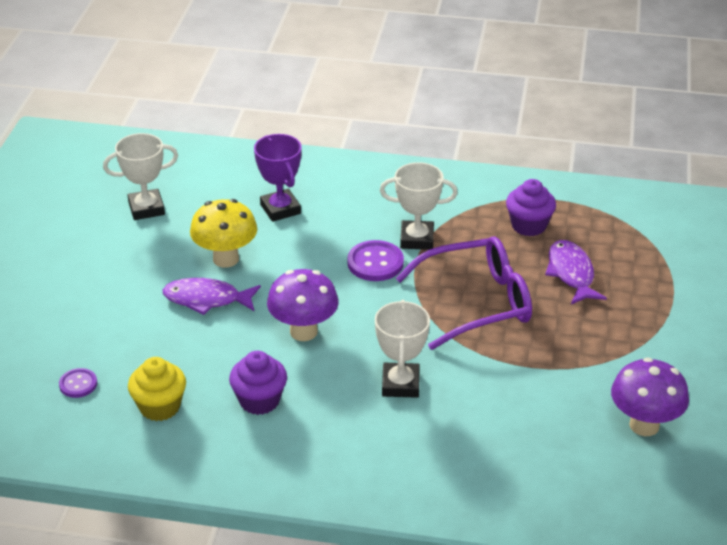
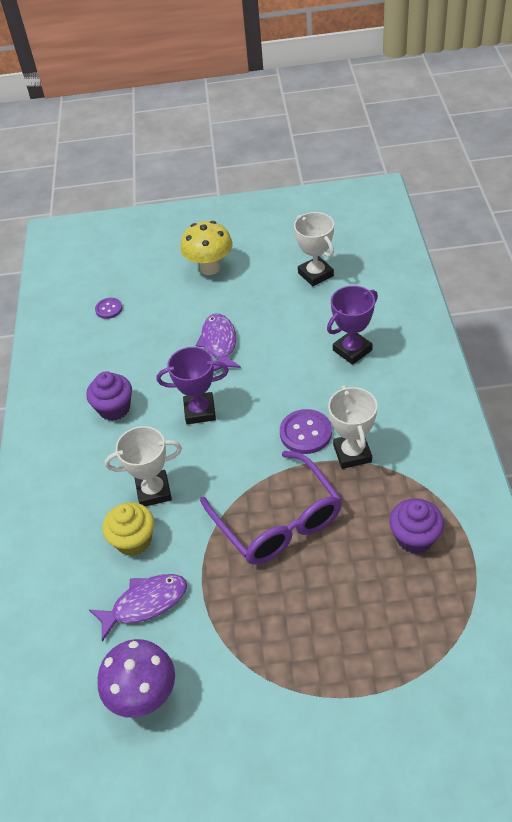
camera: 80 degrees right, 10 degrees up
(160, 407) = (96, 357): yellow cupcake -> yellow cupcake (133, 540)
(226, 259) = (272, 338): yellow mushroom -> yellow mushroom (210, 268)
(303, 331) = (200, 411): purple mushroom -> purple trophy
(571, 273) = (352, 591): purple fish -> purple fish (145, 603)

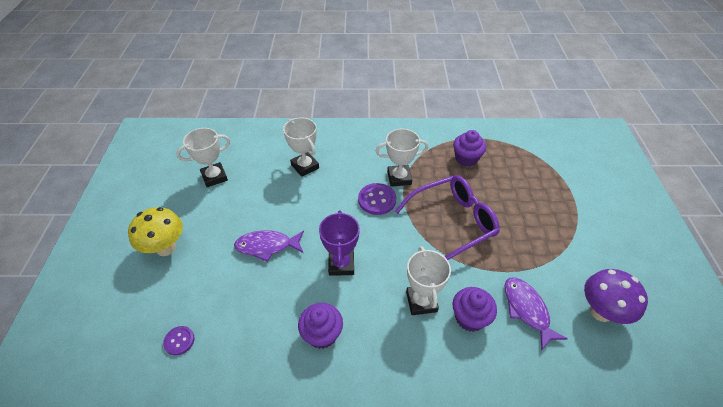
camera: 90 degrees left, 0 degrees up
(133, 540) = (470, 318): yellow cupcake -> purple cupcake
(352, 350) = (305, 166): purple trophy -> white trophy

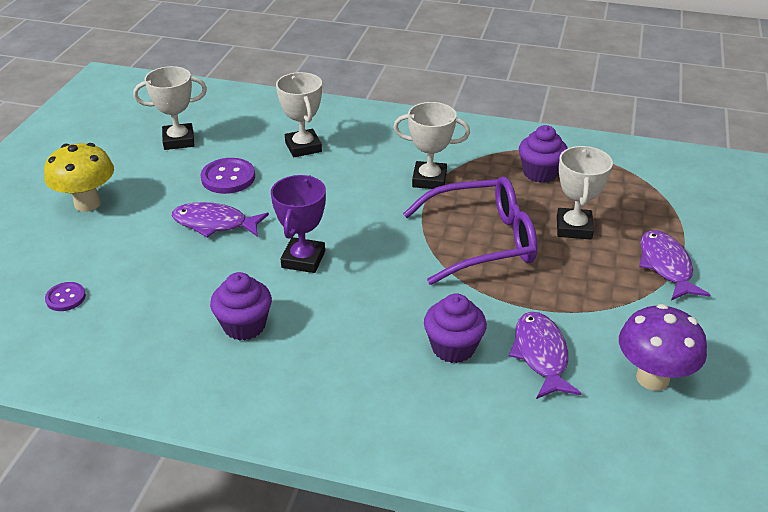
camera: 15 degrees right, 10 degrees down
(377, 200) = (385, 199): purple button -> purple button (228, 178)
(421, 301) = (393, 318): white trophy -> white trophy (574, 228)
(570, 218) = (666, 266): none -> purple fish

